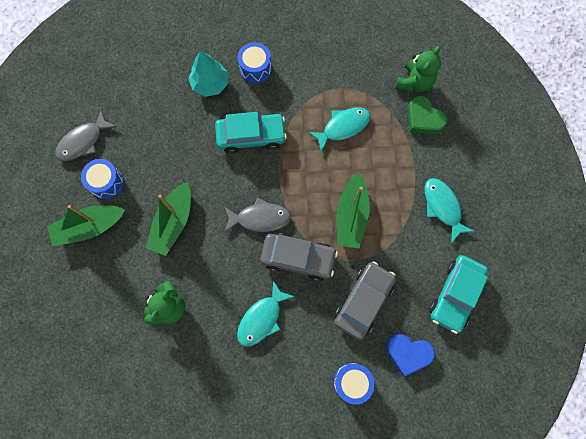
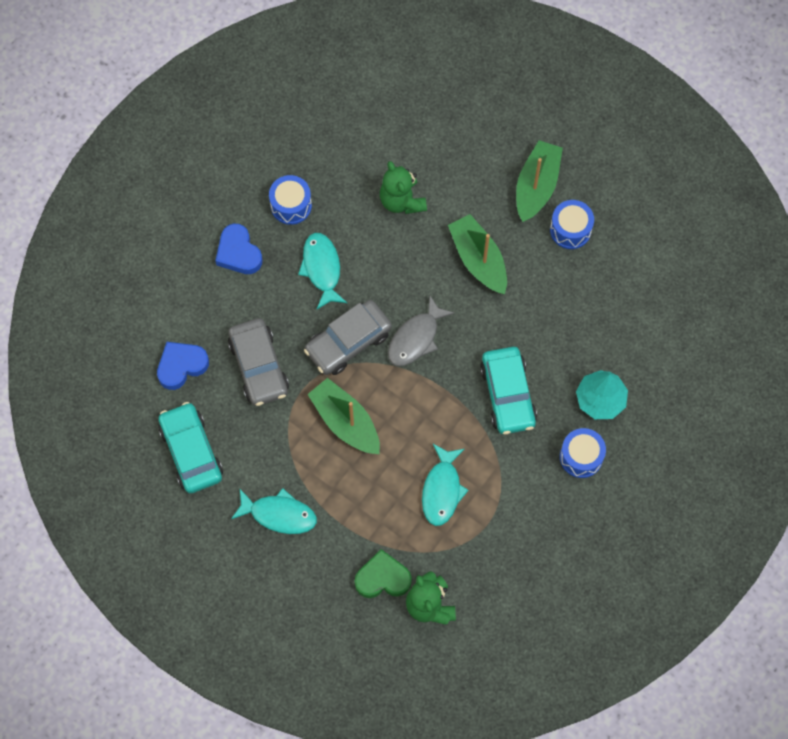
camera: 130 degrees right, 5 degrees down
(83, 141) = (633, 238): grey fish -> none
(251, 136) = (508, 394): turquoise car -> turquoise car turned 45 degrees counterclockwise
(297, 387) = (238, 253): none -> blue heart
(352, 382) = (201, 300): blue drum -> blue drum (291, 205)

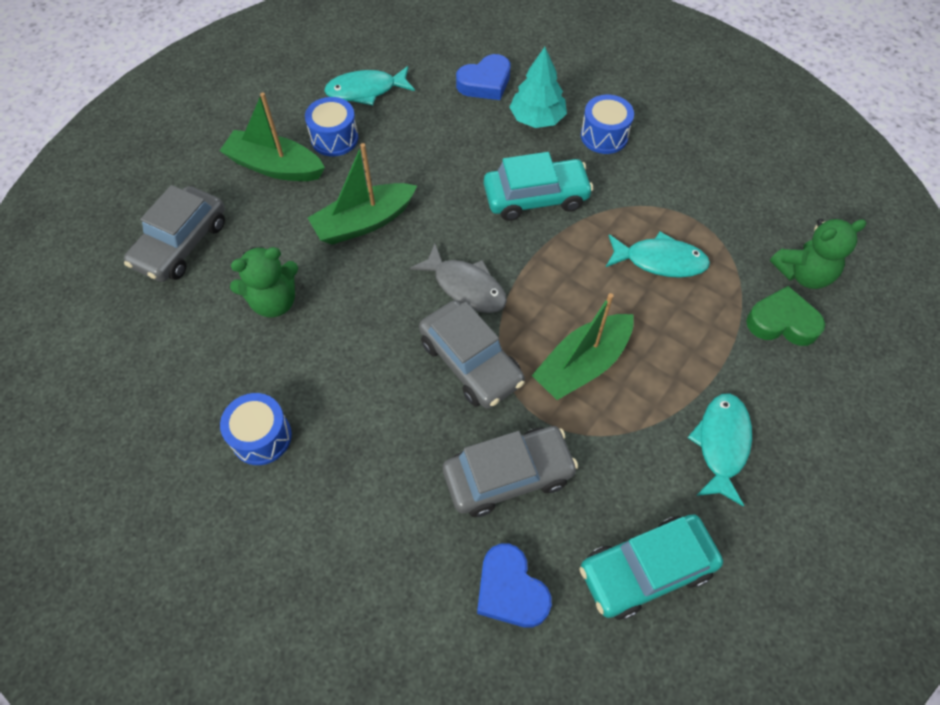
camera: 90 degrees left, 10 degrees down
(238, 253) = (329, 509): blue heart -> blue heart (485, 83)
(322, 268) = (363, 395): turquoise fish -> turquoise fish (366, 90)
(382, 578) = (782, 322): green heart -> green heart turned 105 degrees clockwise
(455, 128) = (181, 244): none -> grey car

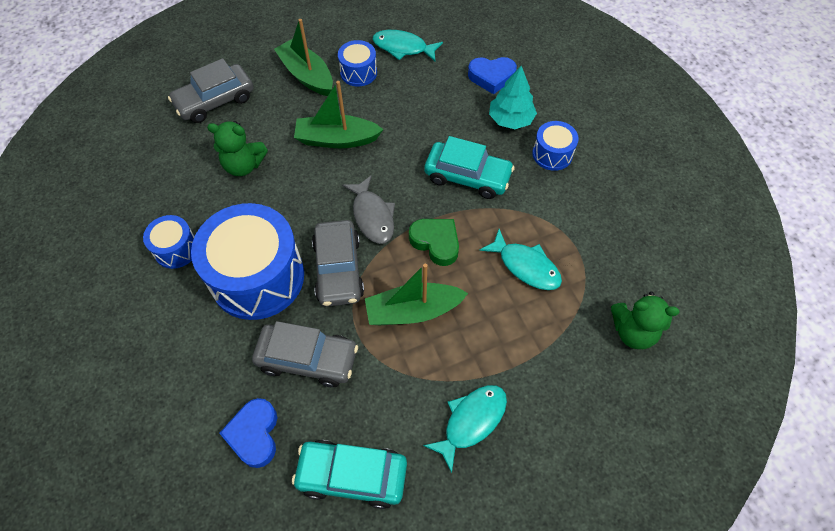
camera: 30 degrees right, 0 degrees up
(384, 417) = (257, 277): none -> blue drum
(782, 322) = (587, 359): green heart -> green heart (436, 242)

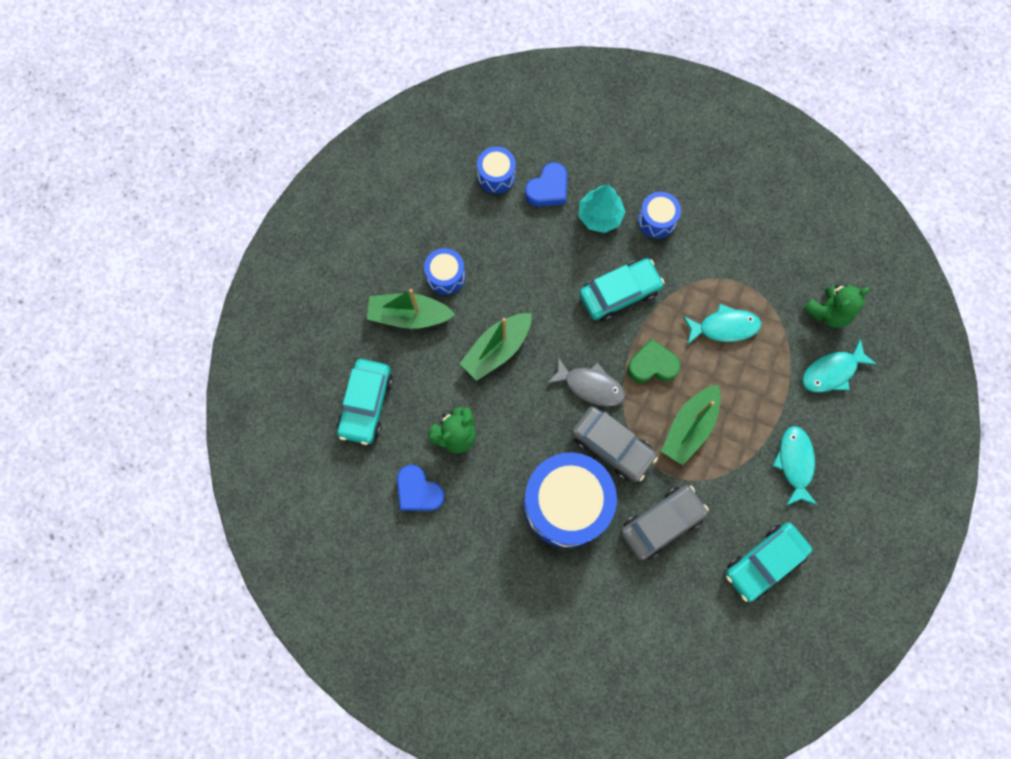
camera: 45 degrees left, 15 degrees up
(176, 249) = (488, 540): blue drum -> blue drum (496, 176)
(215, 101) = (366, 404): grey car -> turquoise car
(254, 434) = (684, 598): blue heart -> blue heart (418, 491)
(403, 48) = (453, 221): turquoise fish -> turquoise fish (832, 372)

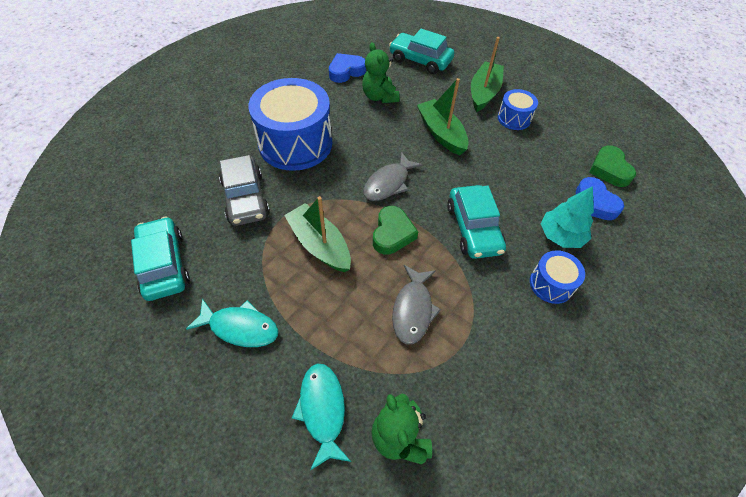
camera: 105 degrees right, 20 degrees down
(496, 176) = (609, 170): blue drum -> green heart
(612, 446) = (328, 184): grey car -> none
(724, 327) = (413, 310): turquoise fish -> grey fish

